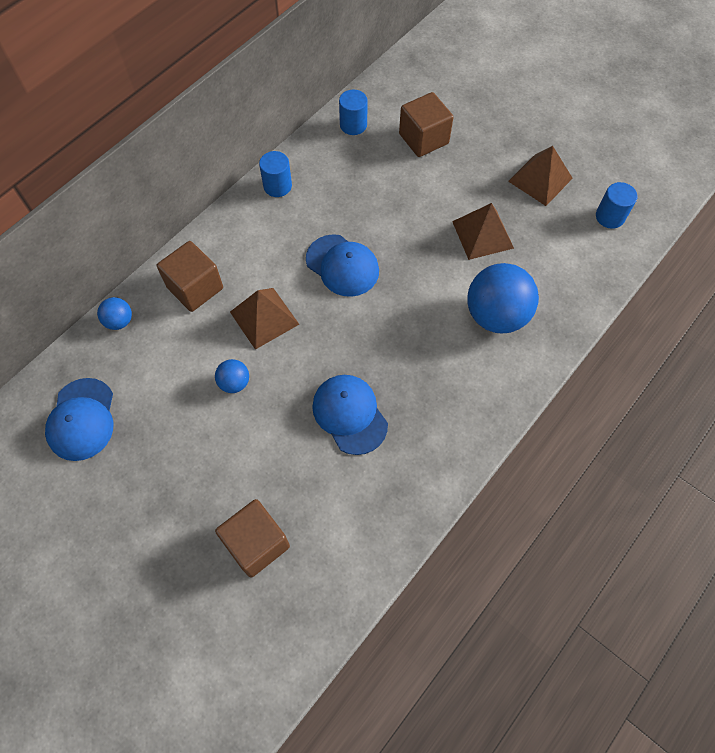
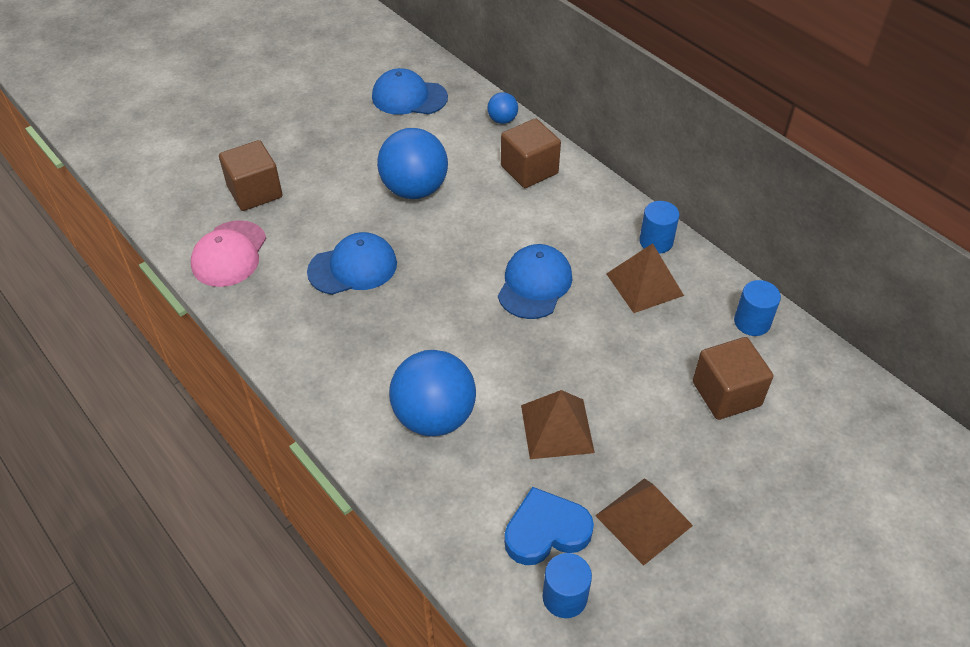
camera: 100 degrees right, 15 degrees down
(234, 383) = (414, 189): blue ball -> blue ball, size x2.10
(264, 317) = (482, 216): brown pyramid -> brown pyramid (644, 284)
(342, 265) = (534, 284): blue cap -> blue cap turned 150 degrees clockwise
(353, 539) = (229, 254): none -> pink cap
(567, 232) = (546, 531): none -> blue heart

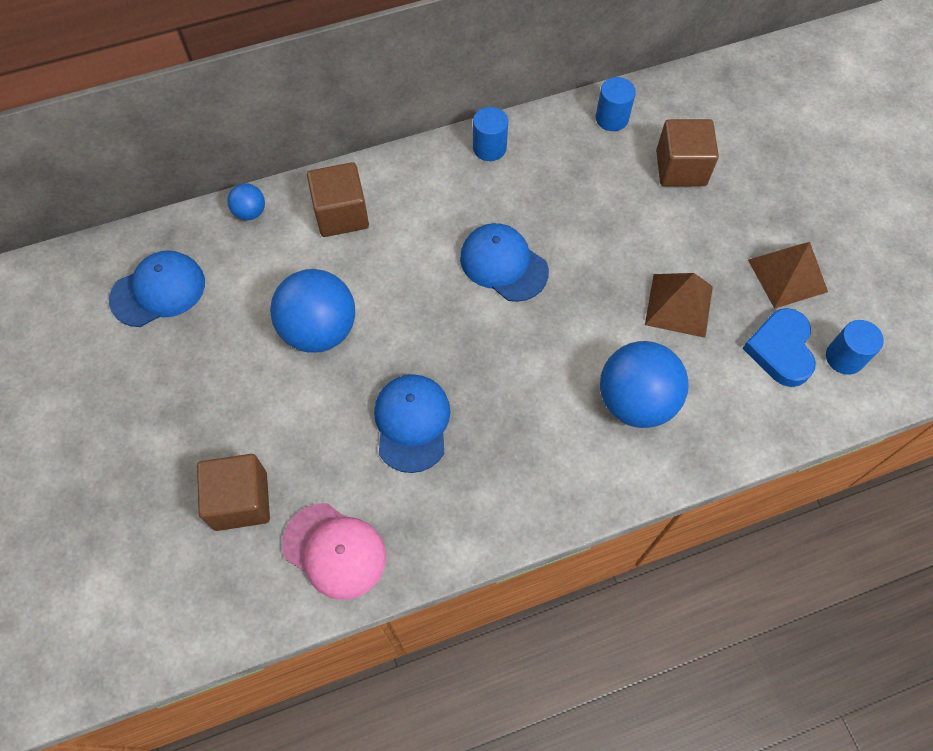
camera: 70 degrees left, 15 degrees up
(409, 97) = (158, 291): blue cap -> blue cap turned 150 degrees counterclockwise
(644, 284) = (538, 177): brown pyramid -> none

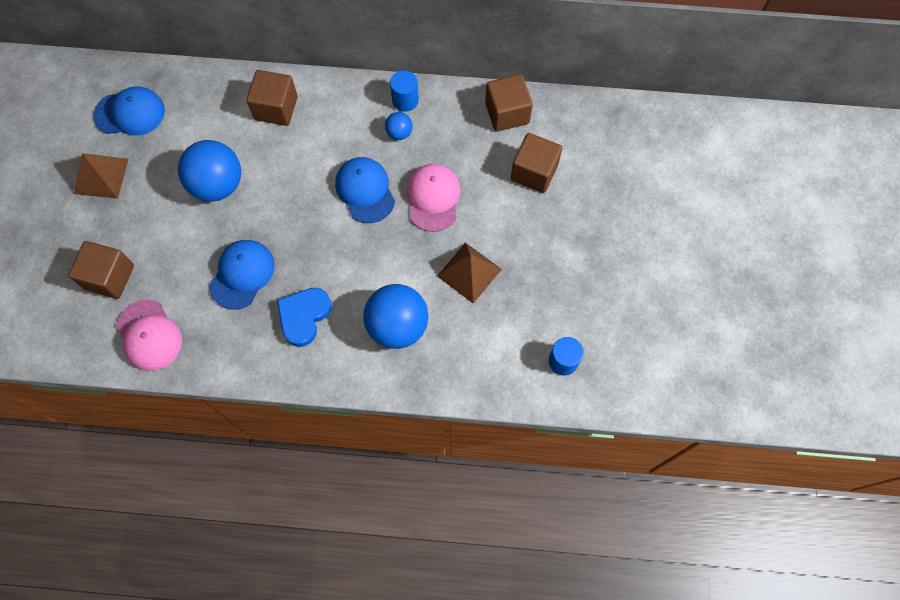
camera: 25 degrees right, 5 degrees up
(250, 212) = (216, 81): blue ball -> blue ball (399, 133)
(587, 240) = (433, 198): none -> pink cap
(612, 118) = (507, 113): blue cylinder -> brown cube
(780, 350) = (521, 335): blue heart -> blue heart (304, 316)
(787, 275) = (561, 285): brown pyramid -> brown pyramid (101, 176)

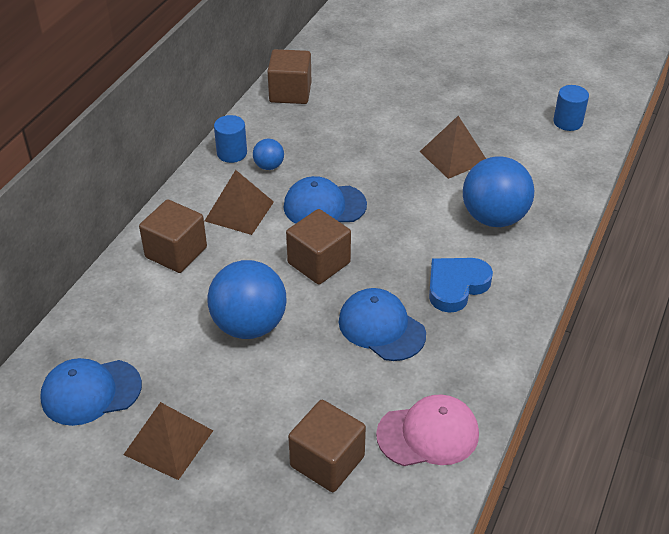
camera: 70 degrees left, 25 degrees down
(130, 113) = (91, 392): blue cap -> blue cap turned 120 degrees counterclockwise
(304, 316) = (456, 286): blue heart -> blue heart turned 90 degrees clockwise
(336, 132) = (239, 211): none -> brown pyramid
(433, 198) = (359, 160): pink cap -> none
(534, 172) = (364, 92): brown cube -> brown cube (319, 263)

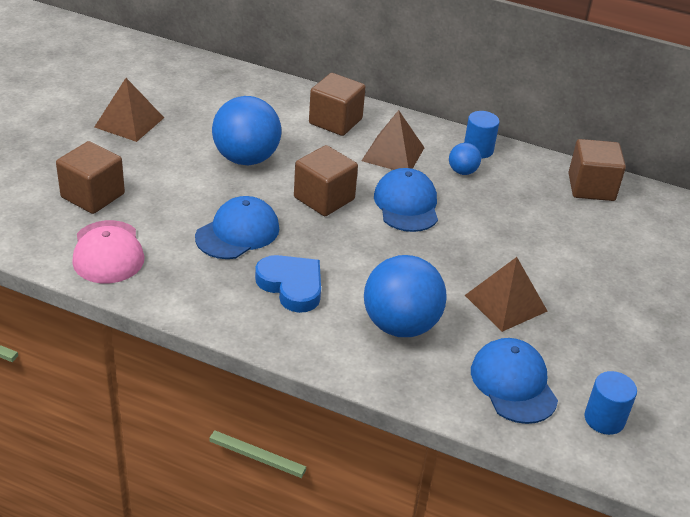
camera: 85 degrees right, 5 degrees down
(91, 392) = (184, 88): blue cap -> blue cap (513, 384)

